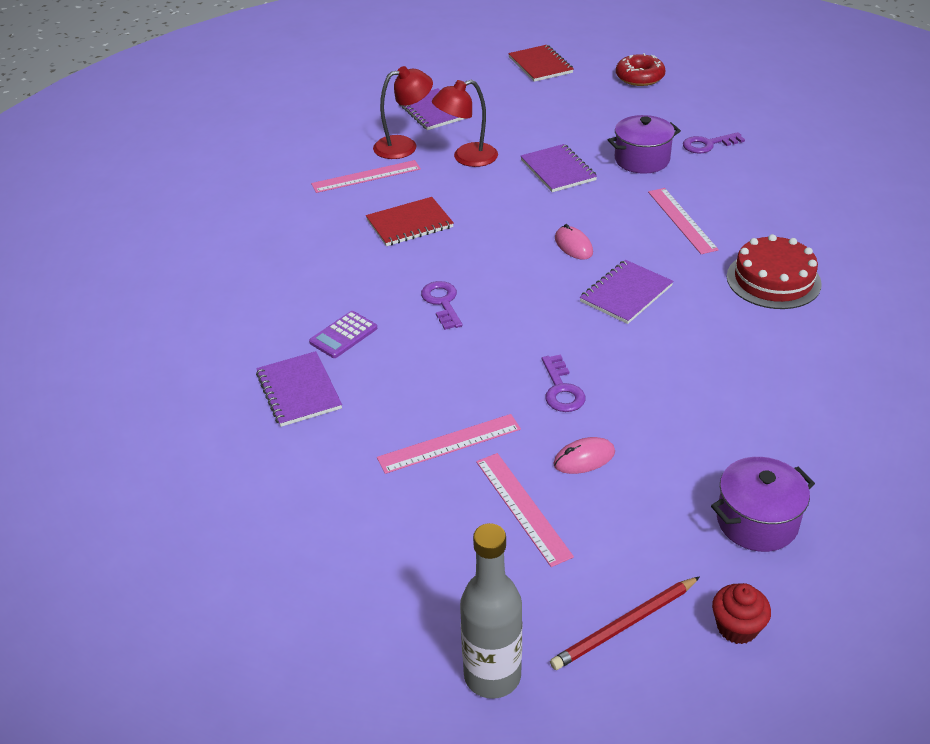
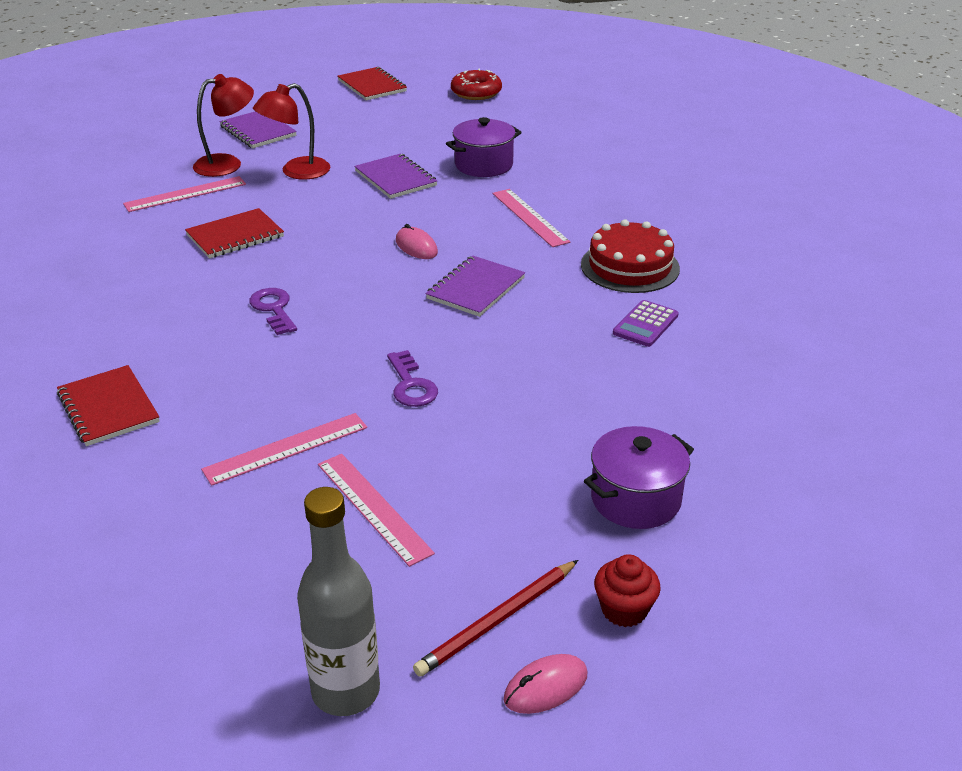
camera: 10 degrees left, 5 degrees down
(299, 391) = (108, 408): purple notebook -> red notebook
(343, 335) = (161, 348): purple calculator -> purple calculator (645, 324)
(584, 458) = (440, 451): pink mouse -> pink mouse (545, 687)
(708, 145) = (551, 148): purple key -> none

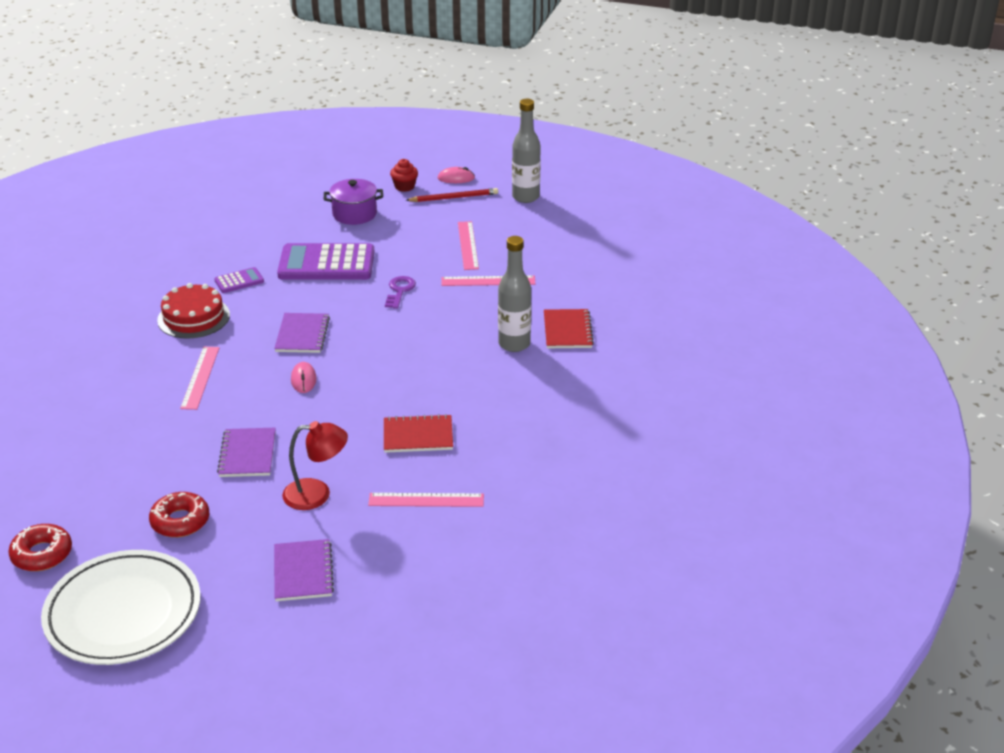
camera: 150 degrees left, 0 degrees up
(181, 363) = (514, 344): none -> grey bottle
(227, 164) = (366, 529): red lamp -> none
(273, 309) = (436, 363): purple key -> none
(372, 86) = (123, 613): red notebook -> white plate
(396, 130) = (180, 521): none -> red donut
(476, 288) = (302, 335): purple notebook -> purple notebook turned 60 degrees counterclockwise
(483, 165) = (164, 443): purple pot -> none
(564, 389) = (326, 263): none -> purple calculator

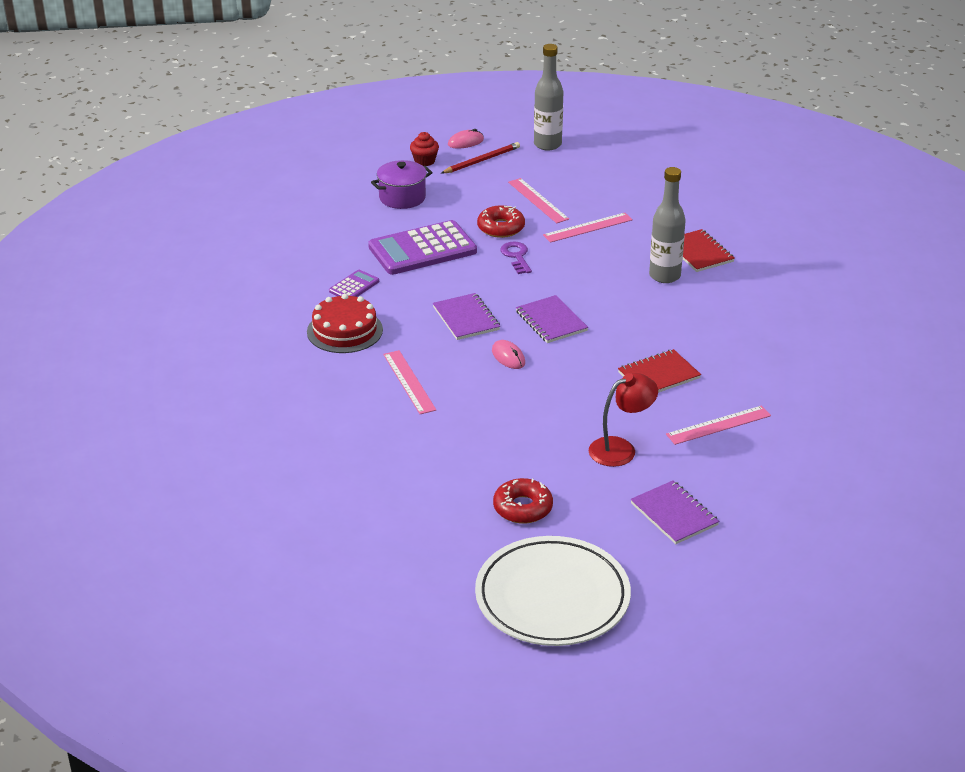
camera: 25 degrees left, 0 degrees up
(42, 554) = (424, 575): red donut -> red donut (501, 228)
(247, 454) = (524, 434): purple notebook -> purple notebook (551, 321)

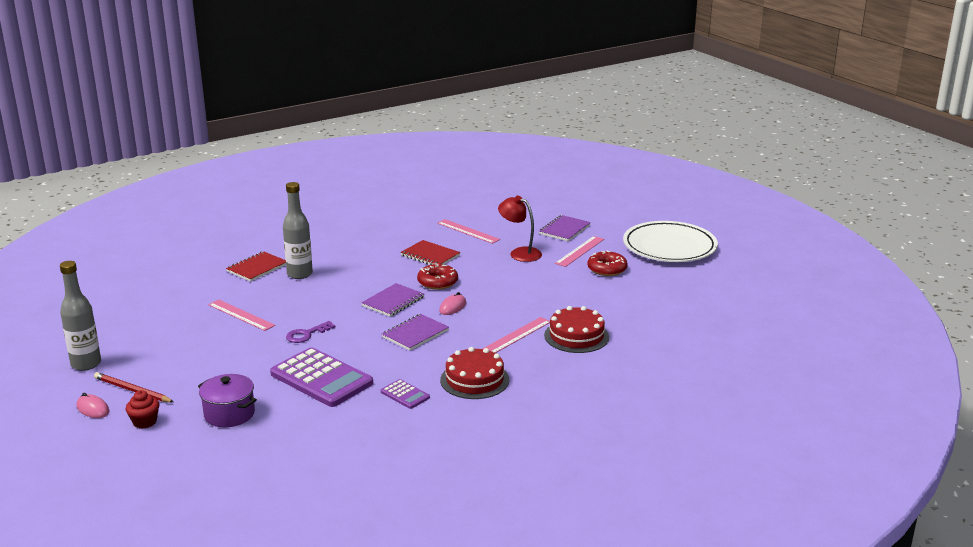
camera: 115 degrees left, 10 degrees down
(354, 286) = (405, 395): purple calculator -> purple calculator turned 150 degrees counterclockwise
(374, 422) = (576, 336): none -> red cake
(501, 228) = (262, 351): red donut -> red donut (437, 282)
(538, 200) = (203, 345): pink ruler -> pink ruler (579, 251)

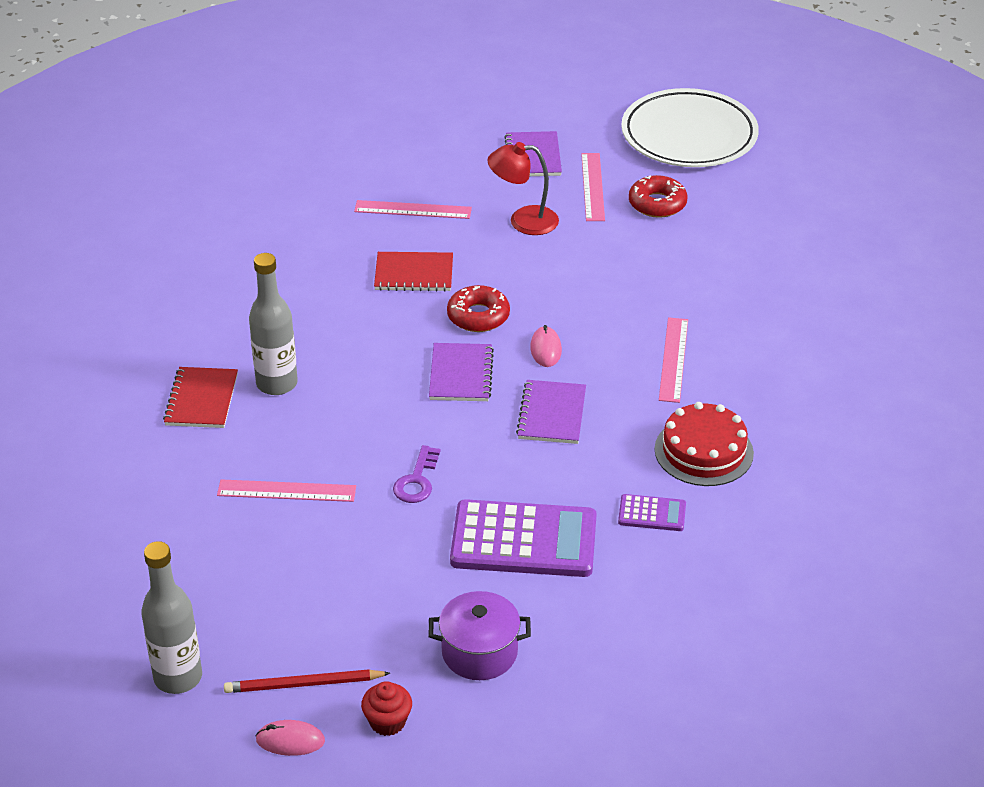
camera: 35 degrees left, 15 degrees up
(576, 336) = (740, 328): red cake -> none

